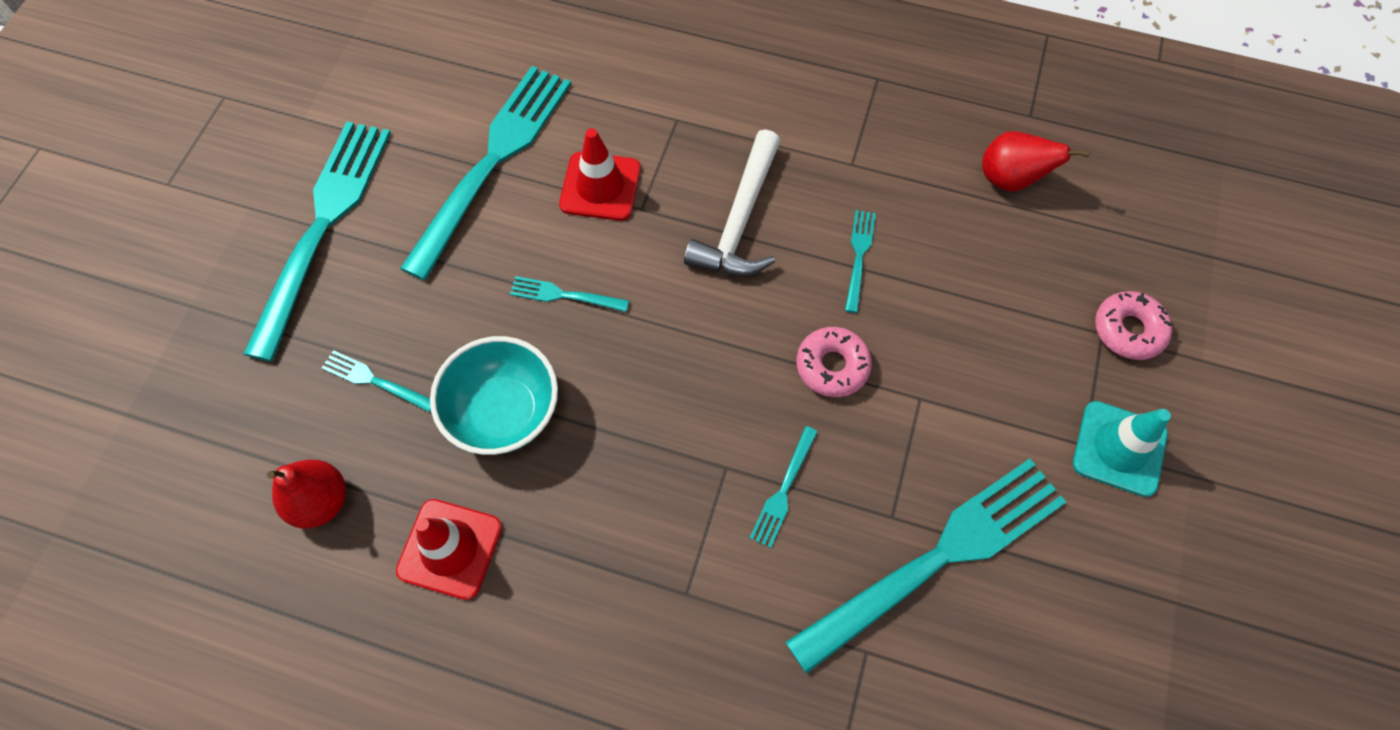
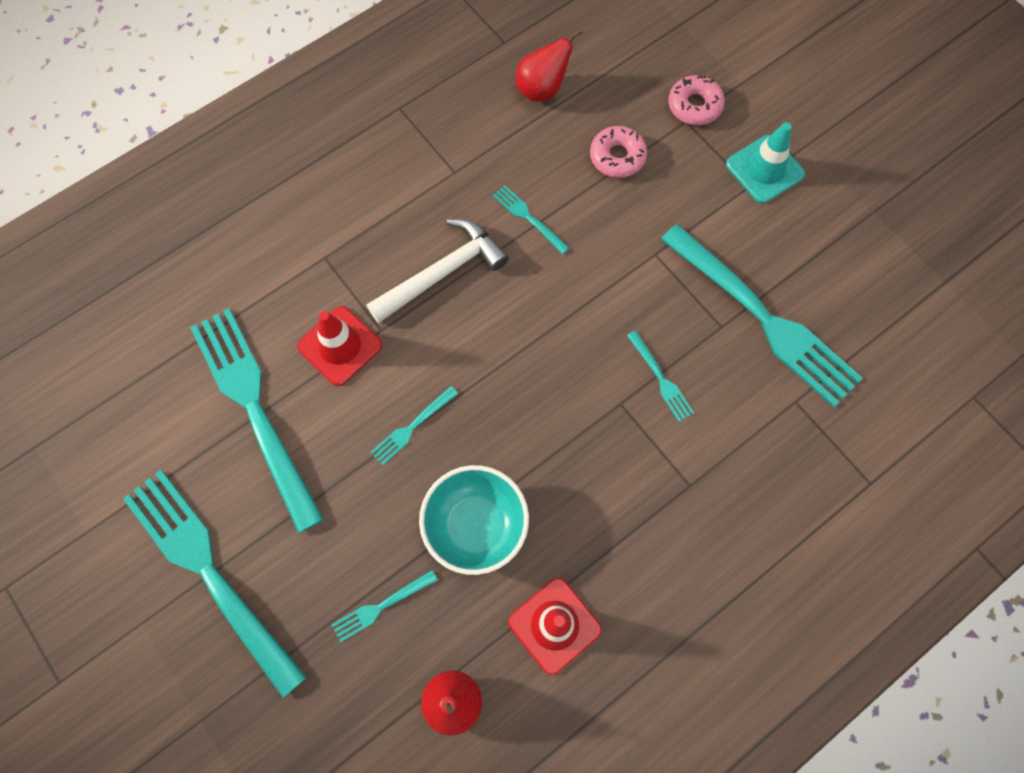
camera: 55 degrees left, 5 degrees up
(740, 221) = (443, 272): white hammer -> white hammer turned 90 degrees counterclockwise
(832, 366) = (595, 290): pink donut -> pink donut (617, 157)
(938, 557) = (764, 319): turquoise fork -> turquoise fork turned 135 degrees clockwise

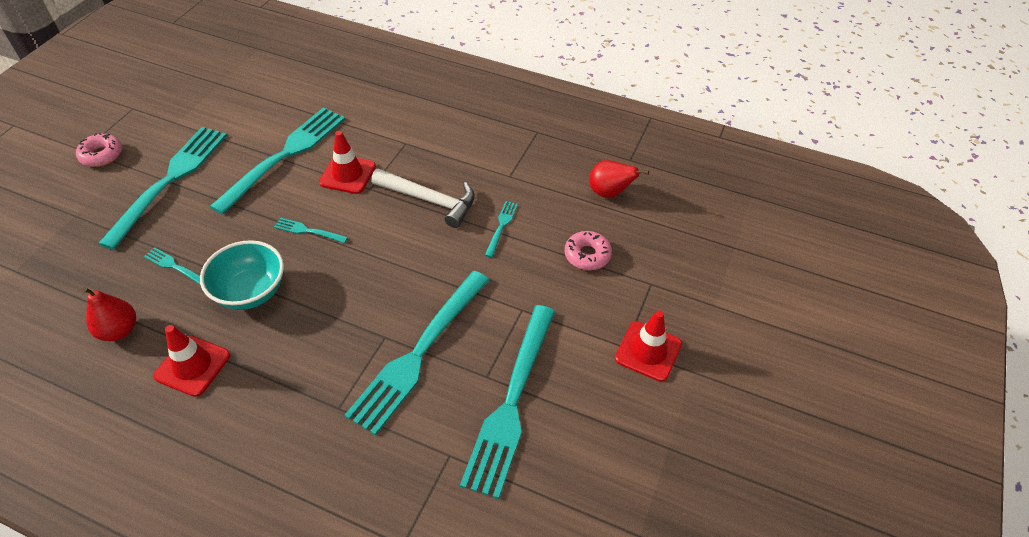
camera: 60 degrees right, 20 degrees down
(661, 379) = (418, 354): turquoise fork -> turquoise fork, size x2.39
(694, 106) = (668, 283): pink donut -> pink donut (102, 155)
(764, 169) = (648, 351): turquoise traffic cone -> red traffic cone

